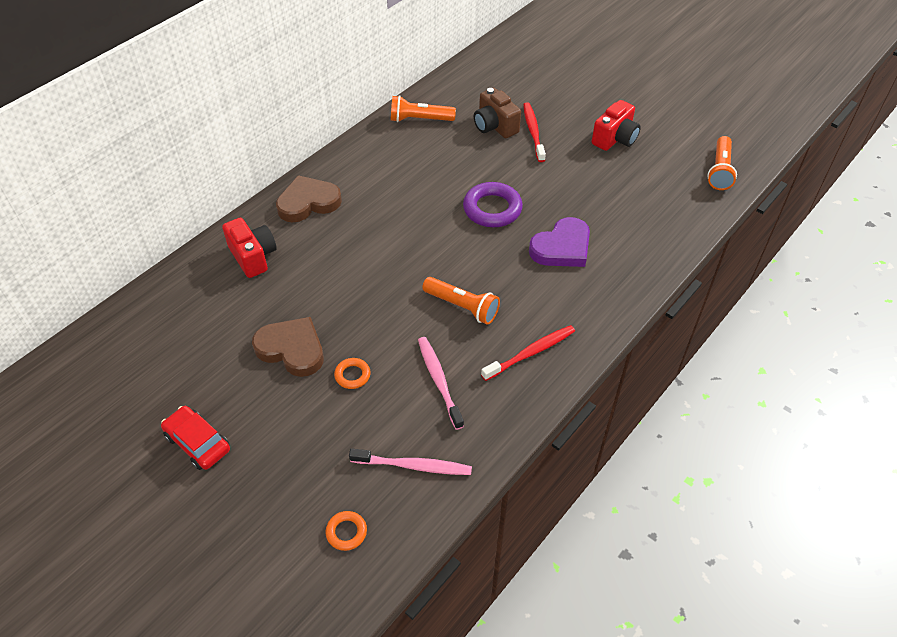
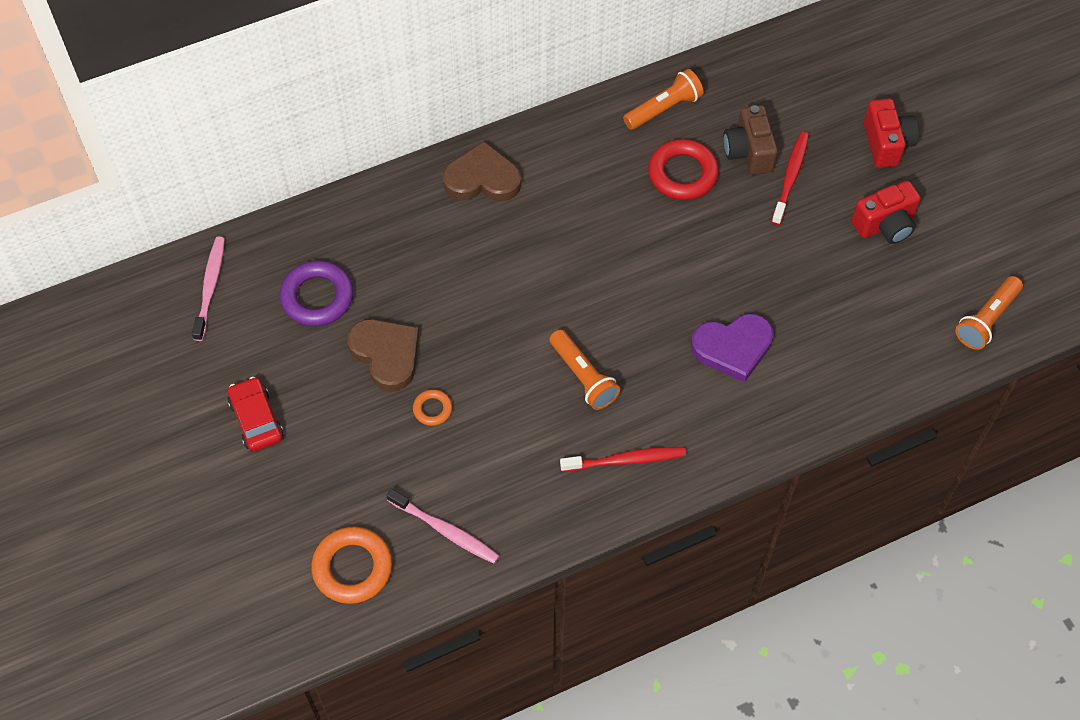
camera: 25 degrees right, 10 degrees up
(253, 257) = (394, 227): red camera -> red camera (886, 144)
(346, 532) = (352, 568): orange ring -> orange ring, size x1.93
(420, 119) = (664, 108): orange flashlight -> orange flashlight turned 120 degrees clockwise
(439, 381) = (515, 452): pink toothbrush -> pink toothbrush (210, 287)
(457, 153) = (682, 174): none -> red ring
(492, 209) = (682, 267): purple ring -> purple ring (317, 297)

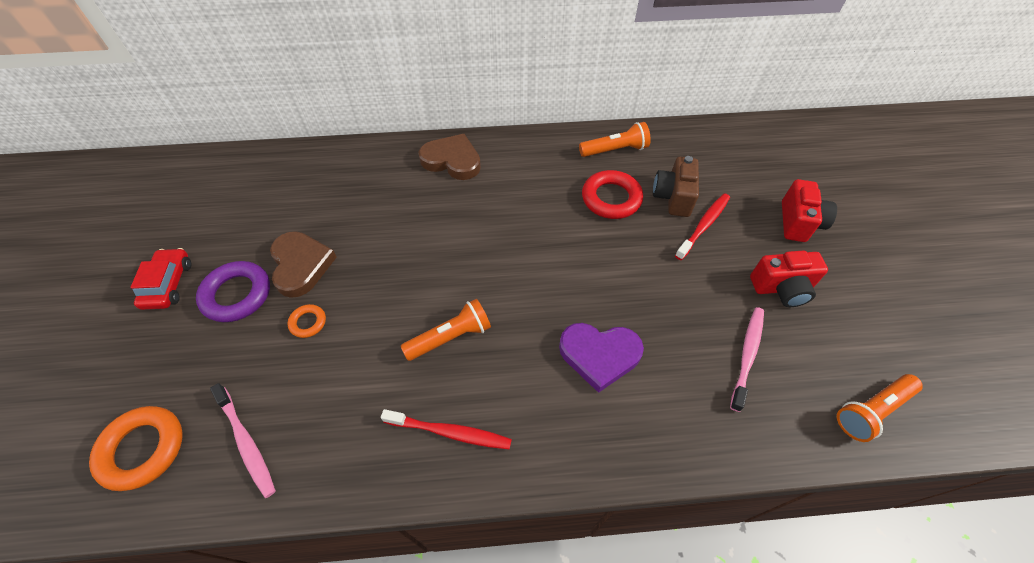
camera: 20 degrees right, 5 degrees down
(210, 287) = (212, 178): pink toothbrush -> pink toothbrush (747, 356)
(317, 297) = (280, 207): purple ring -> purple ring (237, 295)
(583, 377) = (450, 337): orange flashlight -> orange flashlight turned 105 degrees counterclockwise

